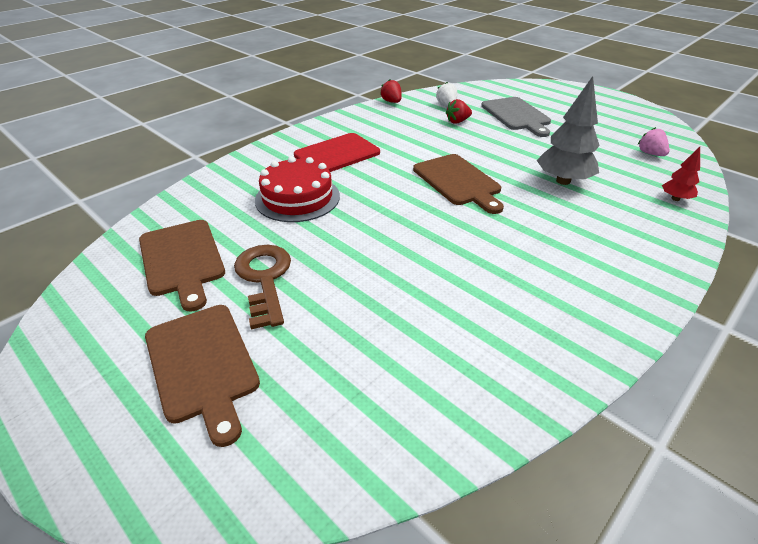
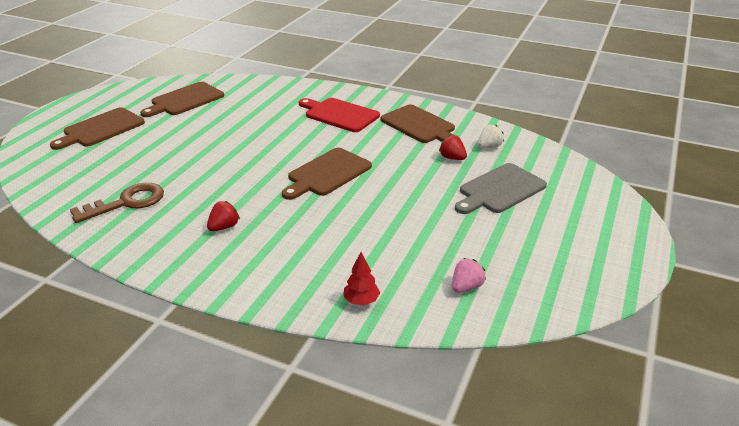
camera: 70 degrees right, 5 degrees down
(264, 278) = (173, 127): brown key -> brown key (127, 202)
(297, 198) = (268, 116): red cake -> none
(389, 123) = (420, 125): none -> brown cutting board
(392, 102) = (469, 119): red strawberry -> red strawberry (224, 227)
(563, 181) = (360, 227): grey tree -> none

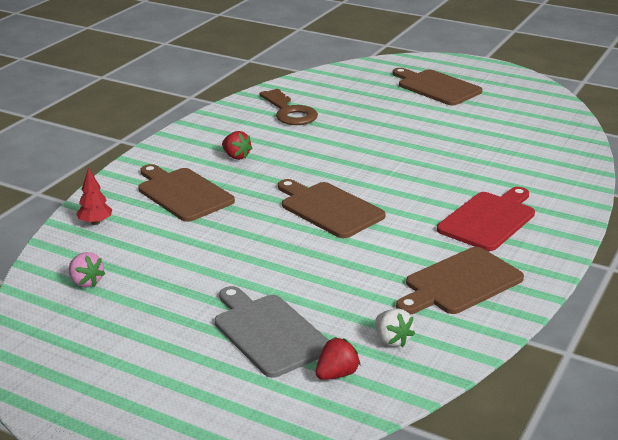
camera: 95 degrees right, 5 degrees down
(185, 100) = (515, 121): brown cutting board -> brown cutting board (183, 193)
(452, 158) = (360, 302): red strawberry -> red strawberry (337, 374)

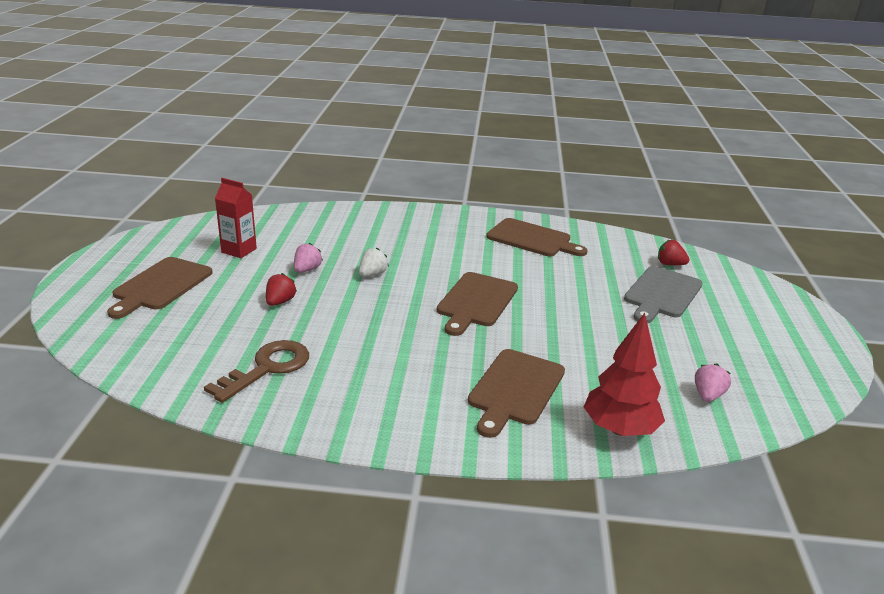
camera: 115 degrees left, 0 degrees up
(95, 222) = (620, 429): red tree -> red tree, size x1.91
(236, 156) = (409, 377): red strawberry -> red strawberry (280, 302)
(392, 340) = (617, 252): white strawberry -> white strawberry (372, 274)
(438, 141) = (307, 270): none -> pink strawberry
(489, 219) = (438, 237): red cutting board -> none
(491, 118) = (239, 250): none -> red carton

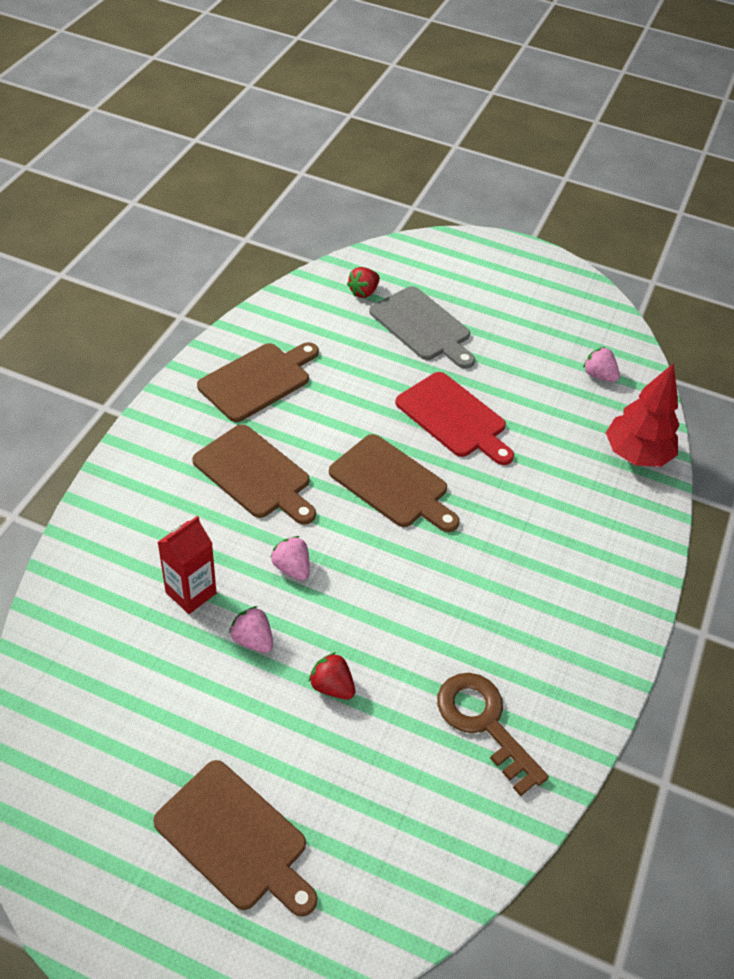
camera: 75 degrees left, 20 degrees up
(239, 250) = (157, 718): red carton -> red carton (191, 593)
(372, 274) = (292, 567): white strawberry -> pink strawberry
(515, 389) = (566, 507): brown cutting board -> brown cutting board (255, 474)
(571, 320) = (454, 418): none -> red cutting board

